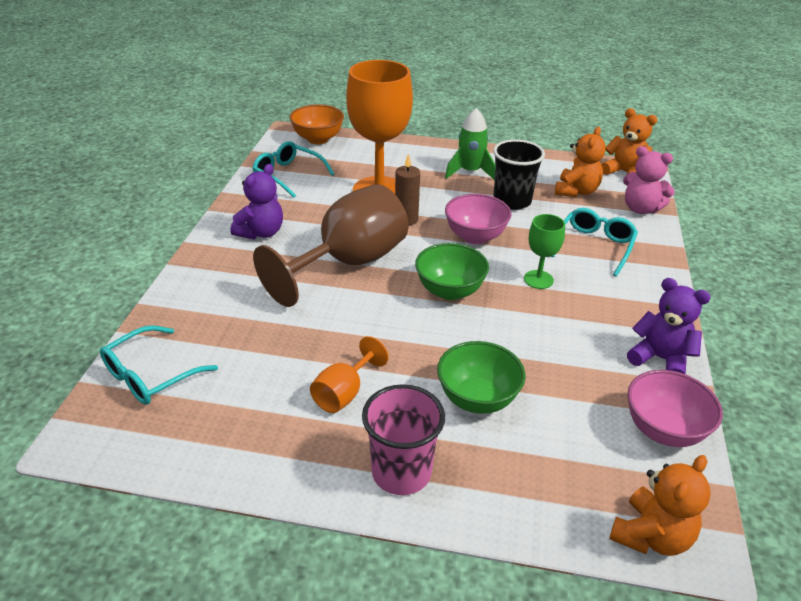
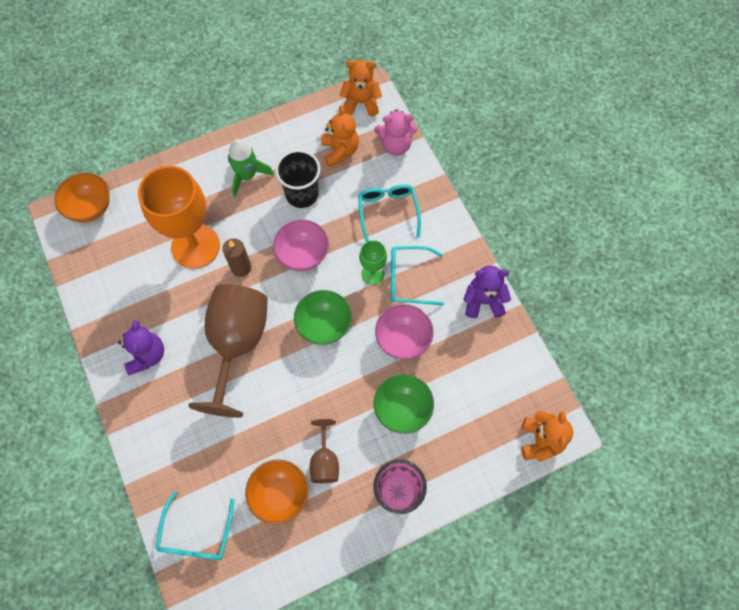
camera: 35 degrees left, 30 degrees up
(267, 393) = (280, 494): none -> orange bowl
(288, 175) = (107, 273): turquoise glasses -> turquoise glasses (408, 279)
(344, 393) = (325, 461): orange goblet -> brown goblet
(663, 430) = (512, 360): pink bowl -> pink bowl (403, 339)

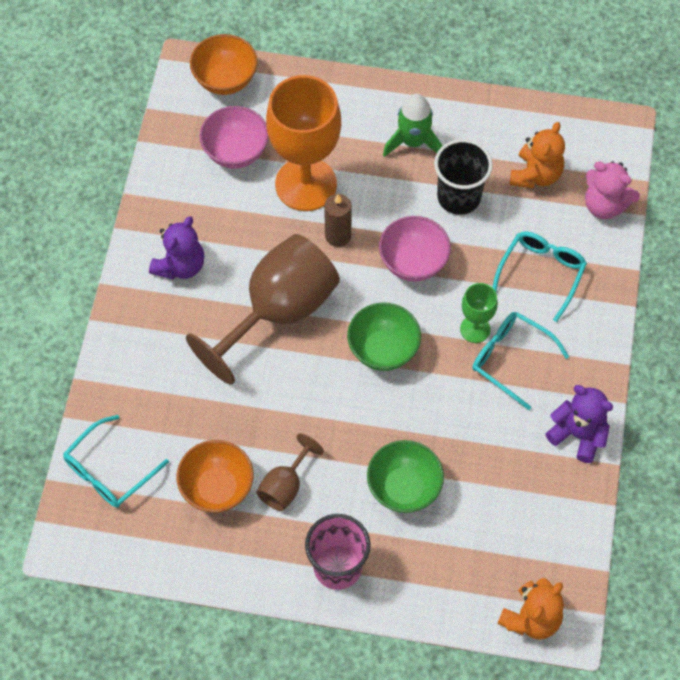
camera: 35 degrees right, 5 degrees down
(361, 103) = (599, 135): orange teddy bear -> none
(403, 339) = (457, 418): pink bowl -> pink bowl (236, 152)

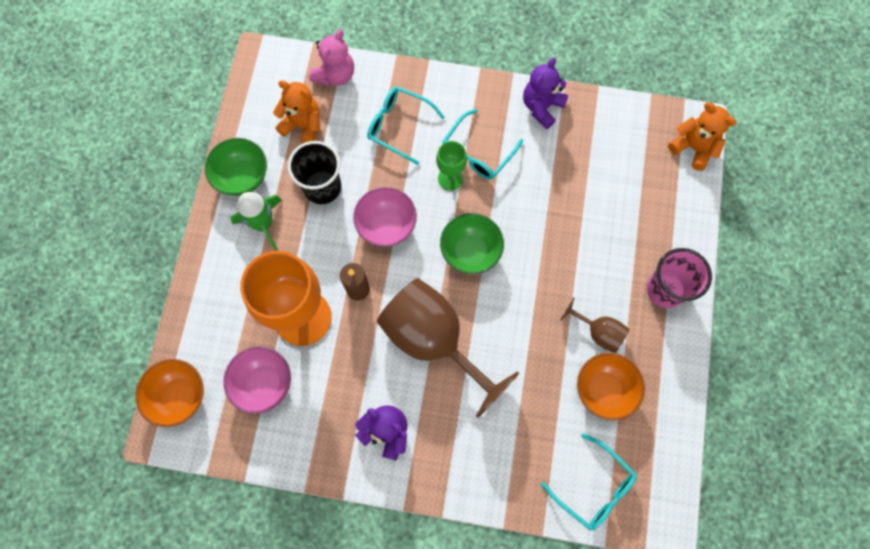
camera: 90 degrees left, 10 degrees up
(404, 488) = (594, 237): green bowl -> green bowl (243, 177)

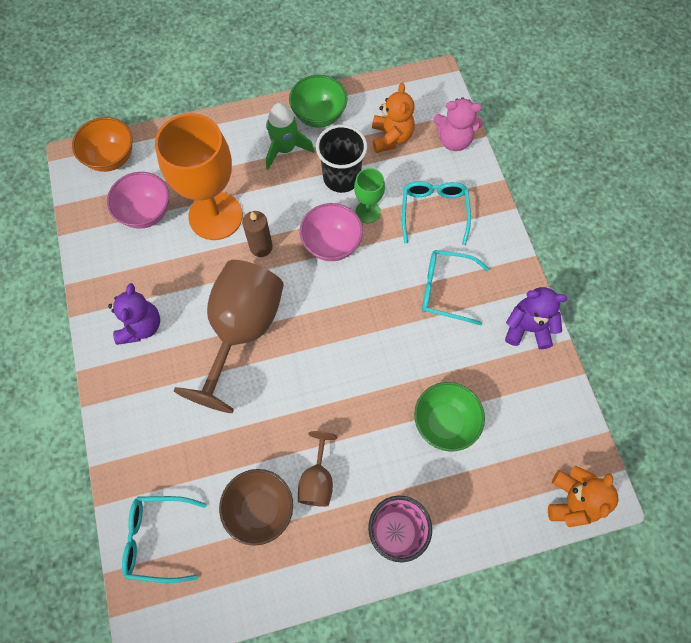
camera: 65 degrees right, 5 degrees down
(450, 178) = (406, 277): green goblet -> green goblet (367, 212)
(470, 252) = (342, 326): green bowl -> green bowl (445, 422)
(594, 487) = (157, 538): turquoise glasses -> turquoise glasses turned 75 degrees clockwise
(604, 389) = (260, 509): orange bowl -> brown bowl

